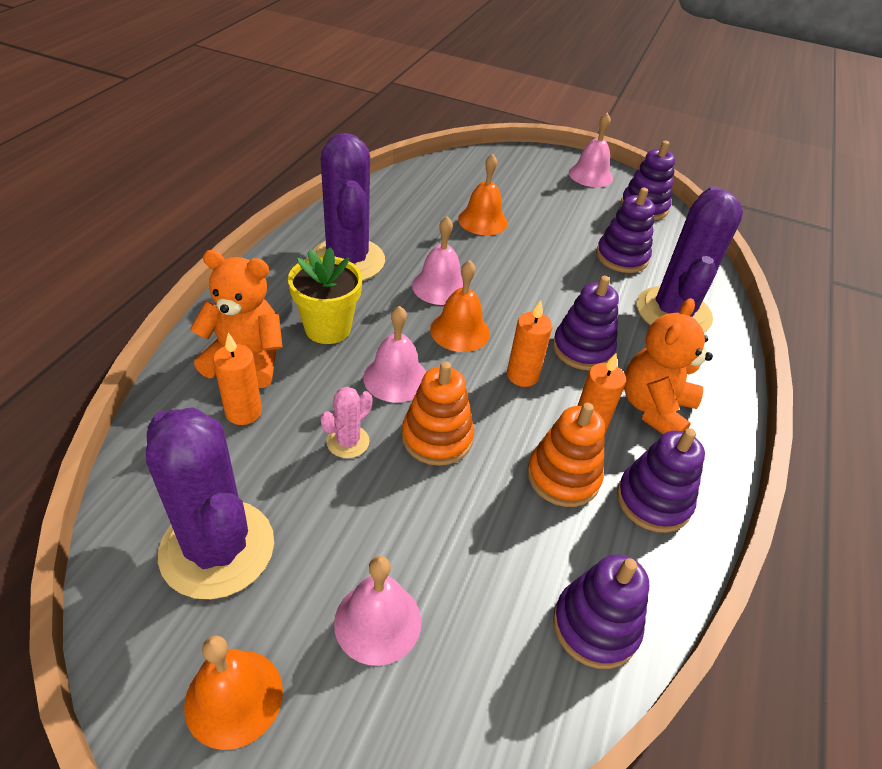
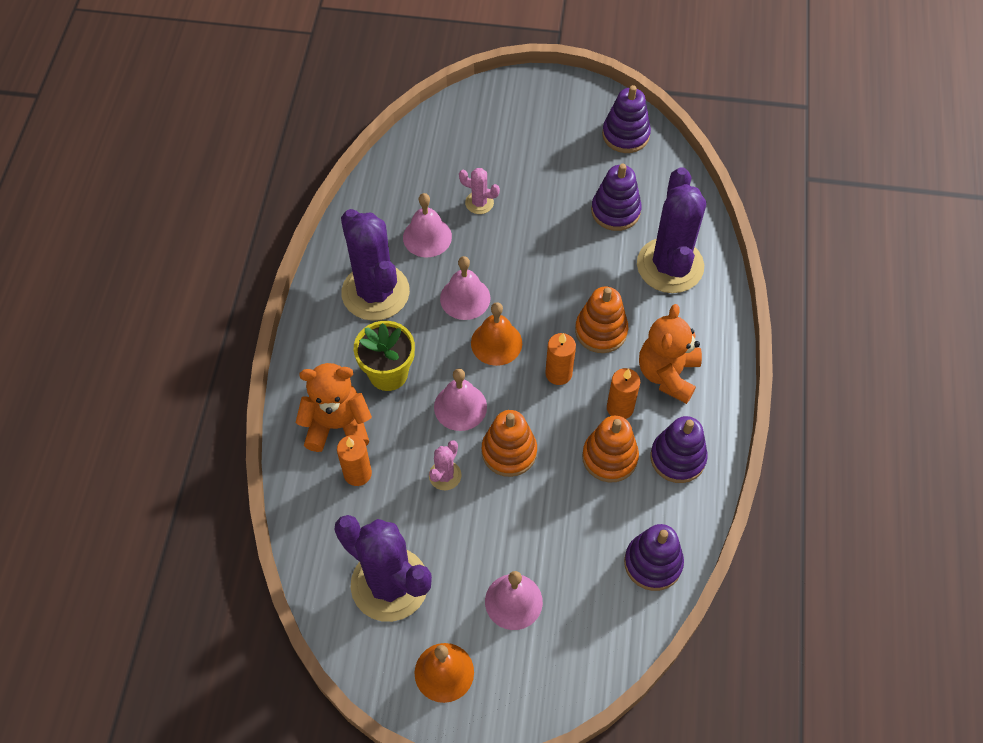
camera: 10 degrees left, 15 degrees up
(482, 221) = (479, 203): orange bell -> pink cactus
(582, 349) = (601, 331): purple stacking toy -> orange stacking toy
(590, 175) = (566, 103): pink bell -> pink bell (427, 237)

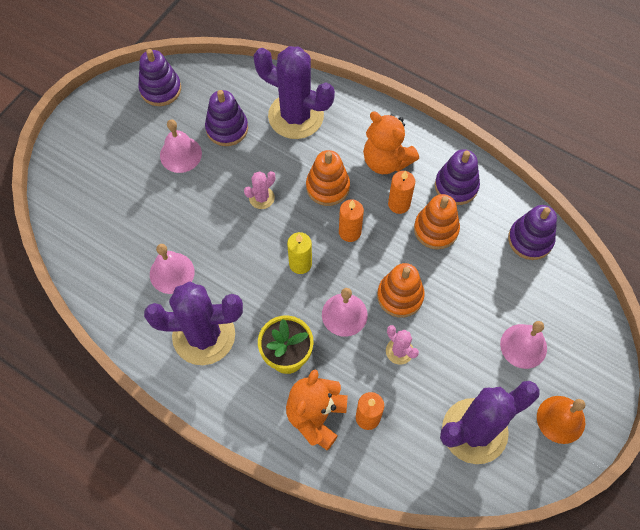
camera: 65 degrees left, 5 degrees up
(465, 298) = (247, 269): pink bell -> pink bell (180, 154)
(479, 203) = (161, 219): pink cactus -> pink cactus (261, 198)
(496, 343) = (300, 264): orange bell -> yellow candle

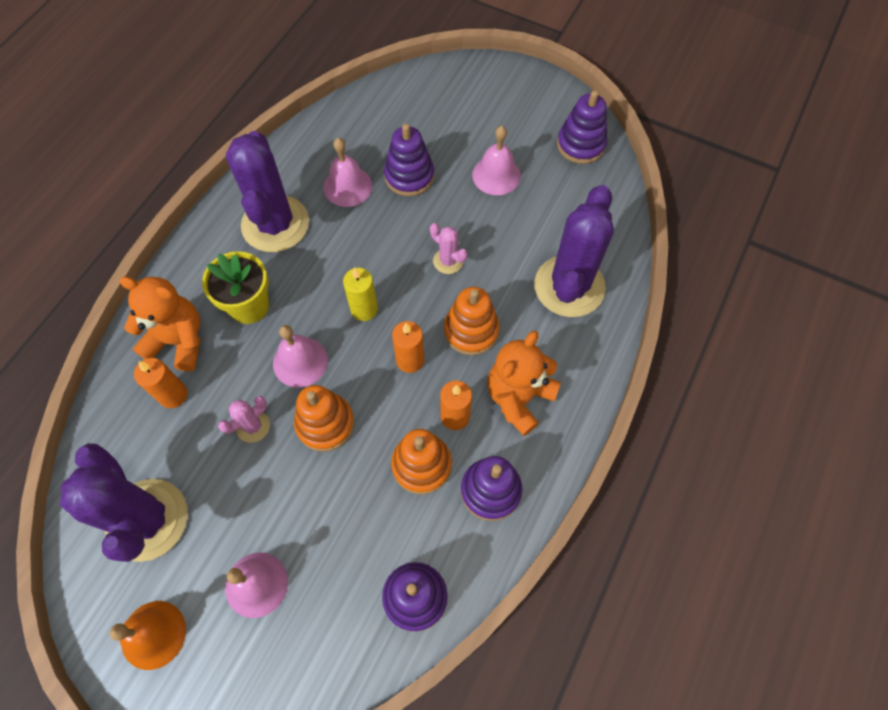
camera: 85 degrees right, 0 degrees up
(227, 128) = (538, 215): purple stacking toy -> purple stacking toy (409, 176)

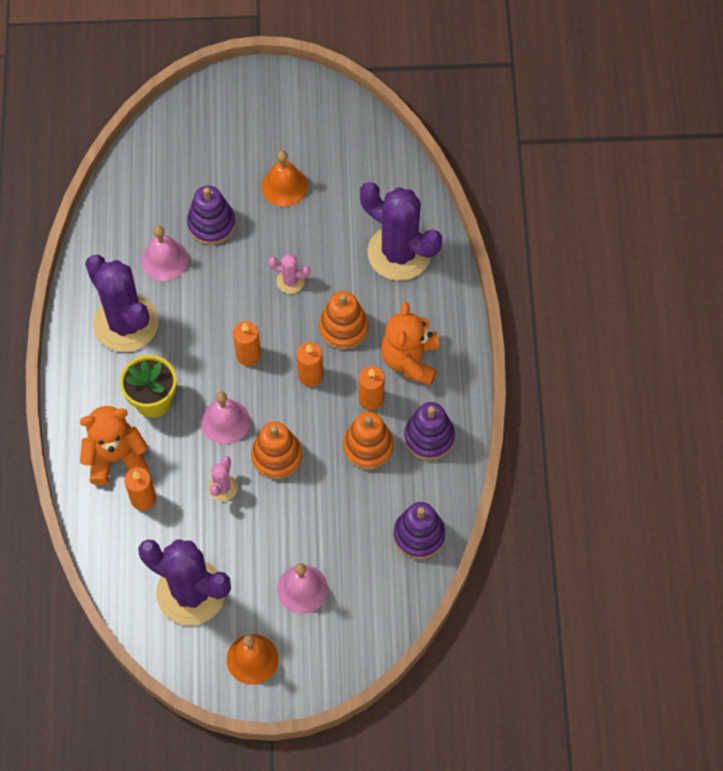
camera: 30 degrees left, 0 degrees up
(364, 309) = (248, 355): yellow candle -> orange candle
(496, 175) = (284, 186): pink bell -> orange bell
(569, 286) = (399, 253): purple cactus -> purple cactus turned 45 degrees counterclockwise
(580, 145) = (339, 123): purple stacking toy -> none

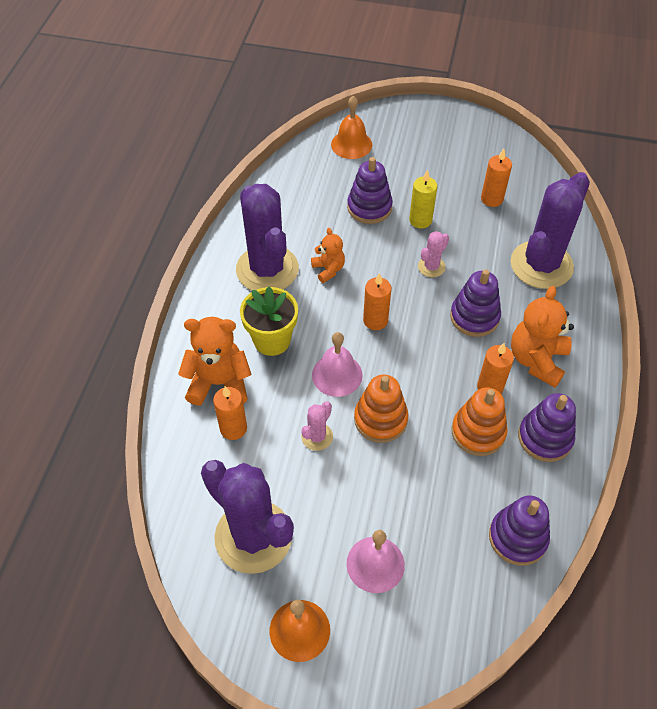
camera: 15 degrees right, 10 degrees down
(164, 259) = (319, 226): pink bell -> none
(188, 309) = (328, 269): none -> orange teddy bear
(268, 227) = (420, 220): none -> yellow candle
(284, 186) = (443, 192): orange bell -> orange bell (351, 144)
(290, 281) = (431, 267): pink cactus -> pink cactus turned 75 degrees counterclockwise
(310, 375) = (432, 352): orange candle -> orange candle (492, 199)
(343, 328) = (474, 317): orange stacking toy -> purple stacking toy
(399, 253) = (541, 265): purple cactus -> purple cactus turned 75 degrees clockwise

